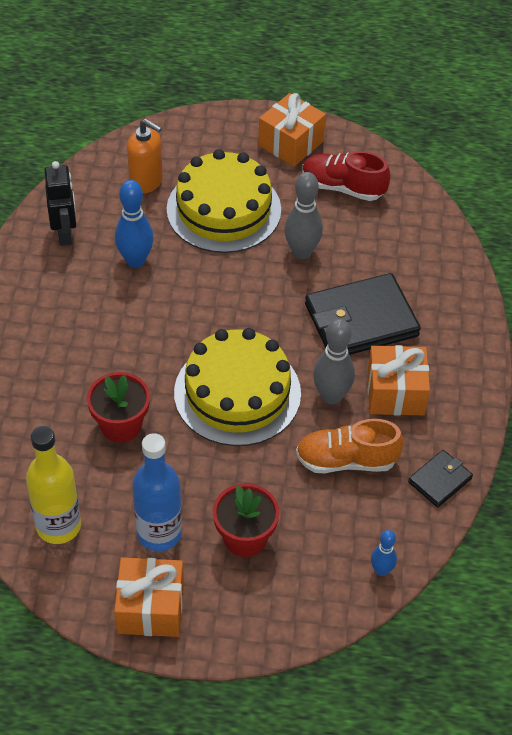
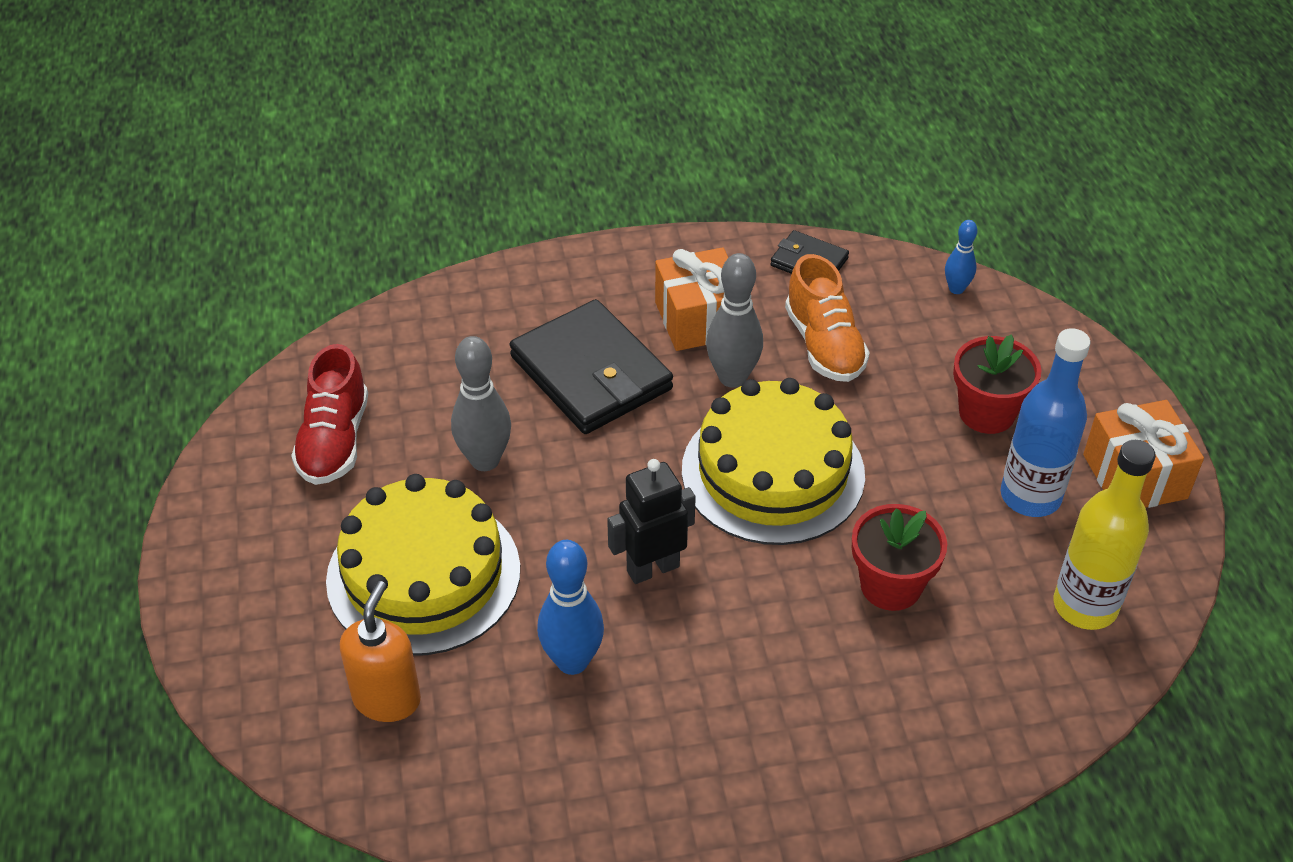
camera: 105 degrees left, 5 degrees down
(65, 234) = (547, 782): black robot -> black robot (652, 568)
(290, 143) = (246, 524): orange gift -> none

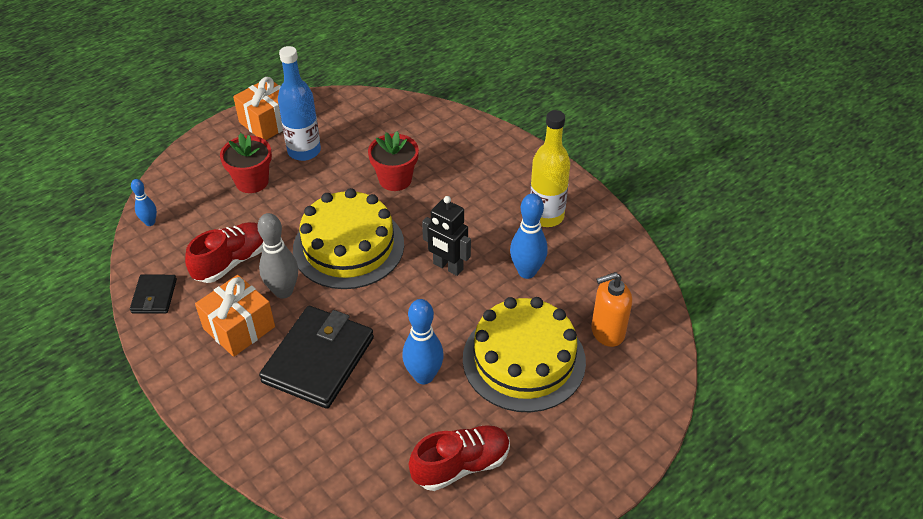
camera: 120 degrees left, 0 degrees up
(485, 460) = (424, 376): grey bowling pin -> blue bowling pin
(824, 345) = (232, 262): orange shoe -> red shoe
(1085, 606) = (362, 118): yellow bottle -> yellow bottle (546, 216)

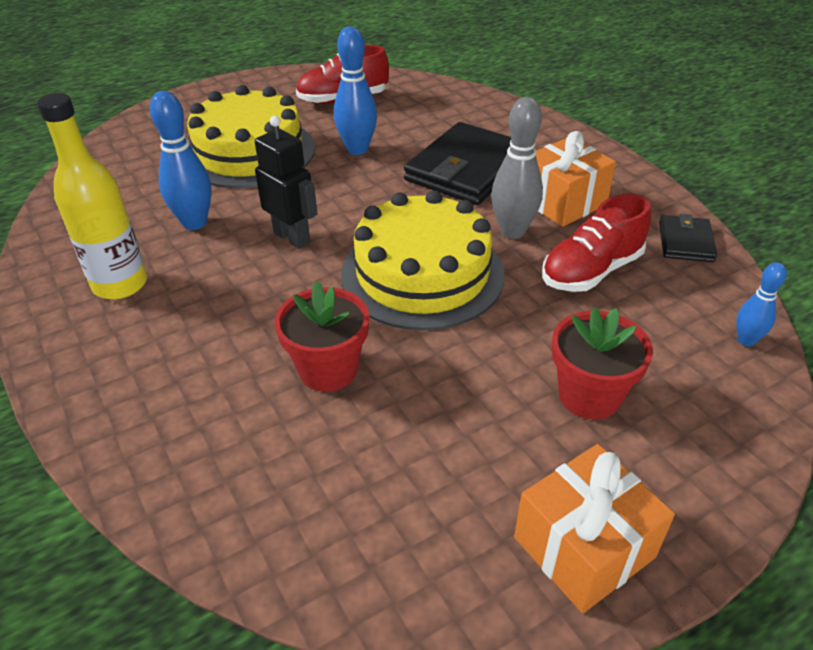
camera: 170 degrees left, 5 degrees down
(304, 151) = (494, 452): blue bottle -> none
(607, 332) = (147, 164): orange soap dispenser -> none

